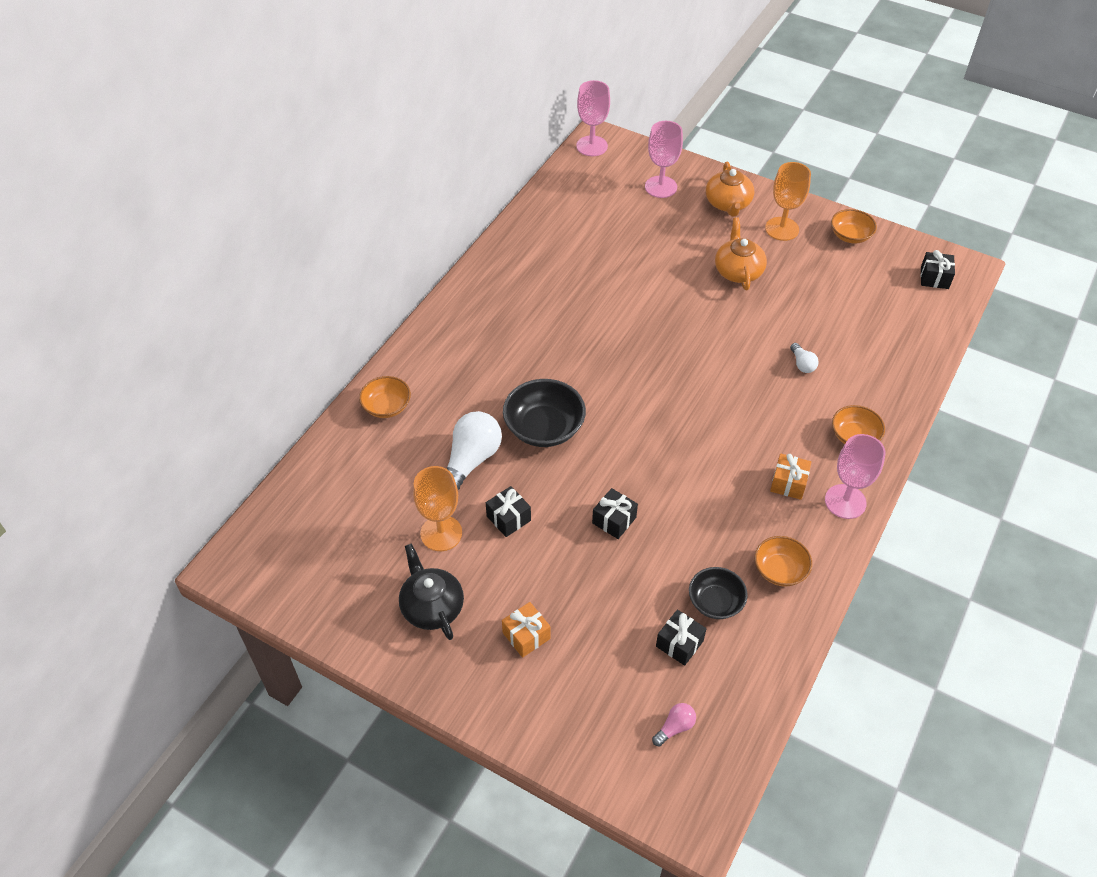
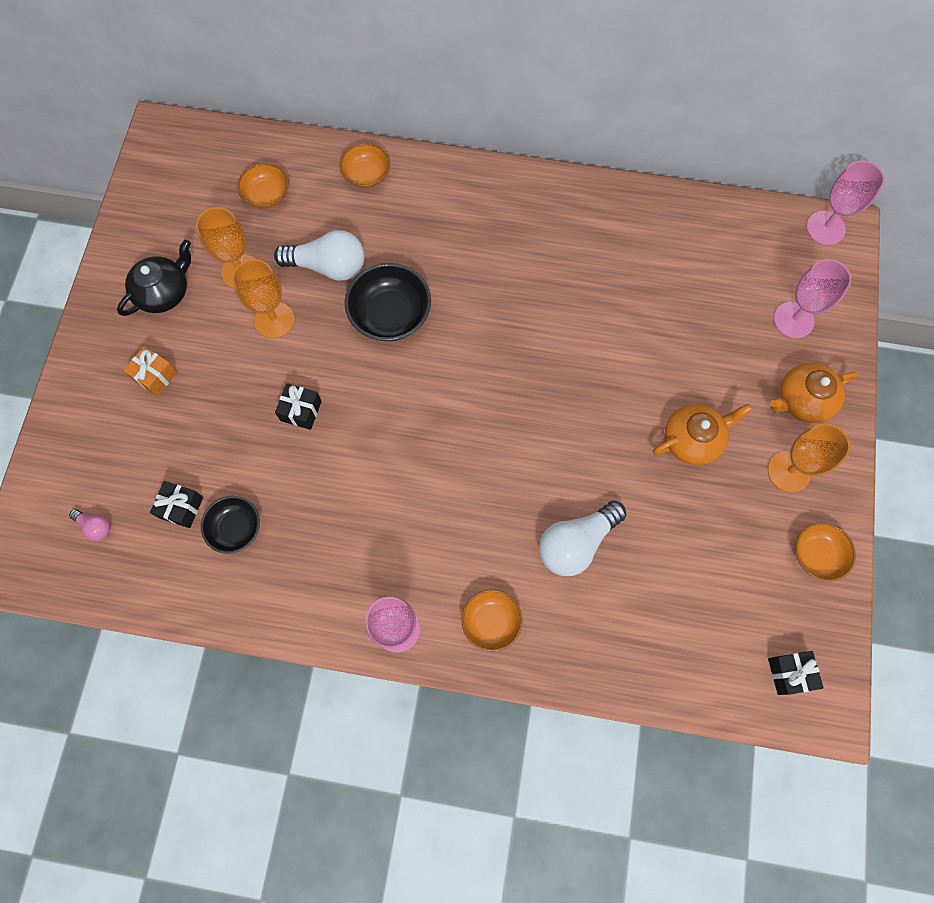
camera: 70 degrees right, 20 degrees up
(508, 518) = (274, 320): black gift -> orange goblet
(780, 570) = (290, 580): orange bowl -> orange bowl (267, 195)
(788, 483) = (401, 565): orange gift -> none
(802, 364) = (576, 543): white light bulb -> white light bulb, size x2.11

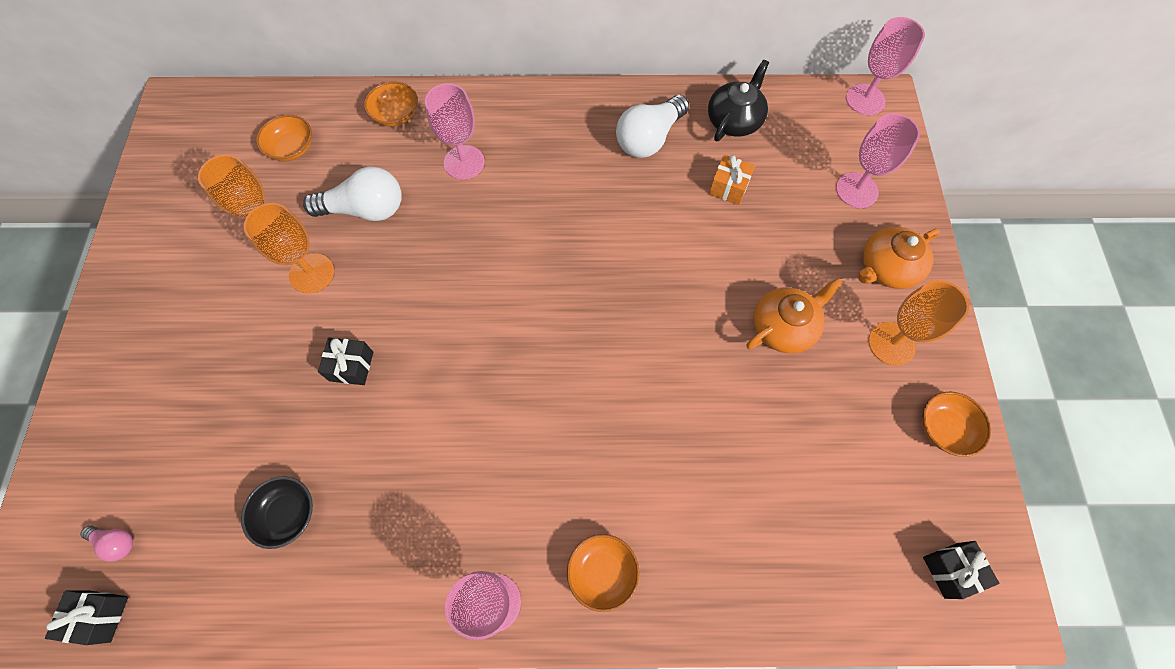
camera: 10 degrees left, 5 degrees down
(155, 376) = (180, 355): orange gift -> orange gift (728, 187)
(164, 292) = (185, 263): black teapot -> black teapot (734, 120)
(181, 507) = (220, 501): black gift -> black gift (100, 616)
(390, 315) = (438, 248): black bowl -> none
(425, 234) = (464, 162): none -> pink goblet
(576, 543) = (682, 462): white light bulb -> white light bulb (649, 138)

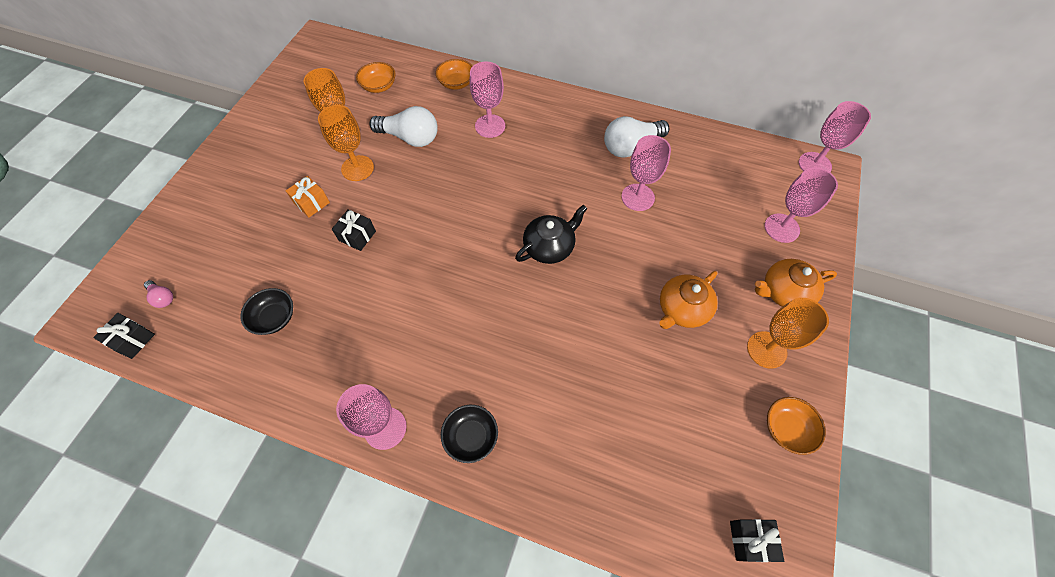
camera: 20 degrees right, 5 degrees down
(602, 572) = (471, 436): orange bowl -> black bowl
(682, 203) = (638, 197): none -> pink goblet
(728, 187) = (678, 197): orange gift -> orange gift (312, 203)
(734, 120) = (702, 151): black teapot -> black teapot (549, 246)
(784, 327) = (682, 309): orange teapot -> orange teapot turned 150 degrees clockwise

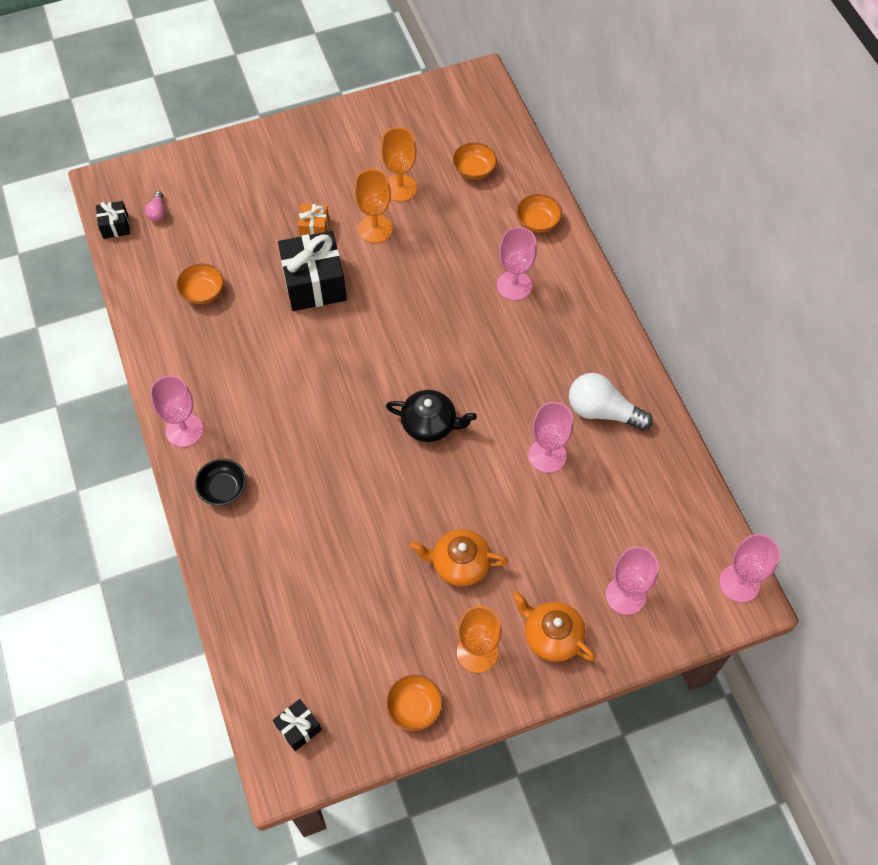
camera: 50 degrees right, 0 degrees up
(274, 318) = (202, 292): black bowl -> orange bowl
(357, 236) = (314, 283): black gift -> black gift, size x2.02
(410, 138) = (442, 238): white light bulb -> none

